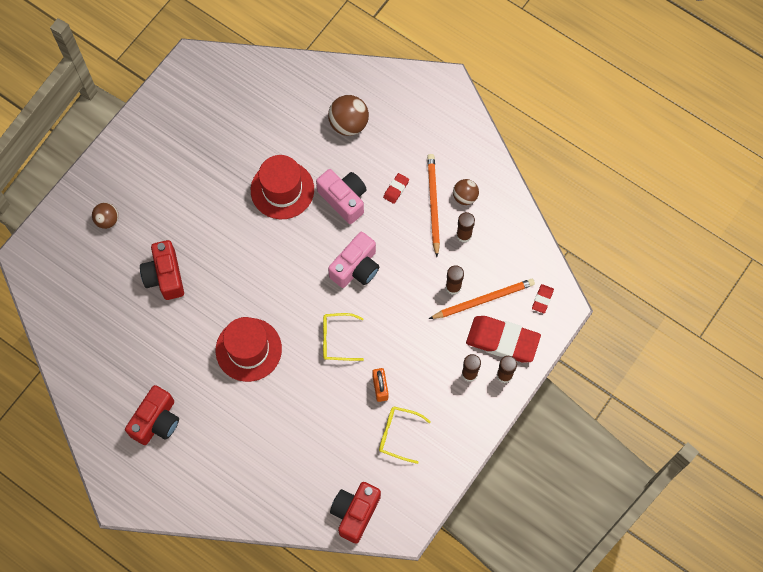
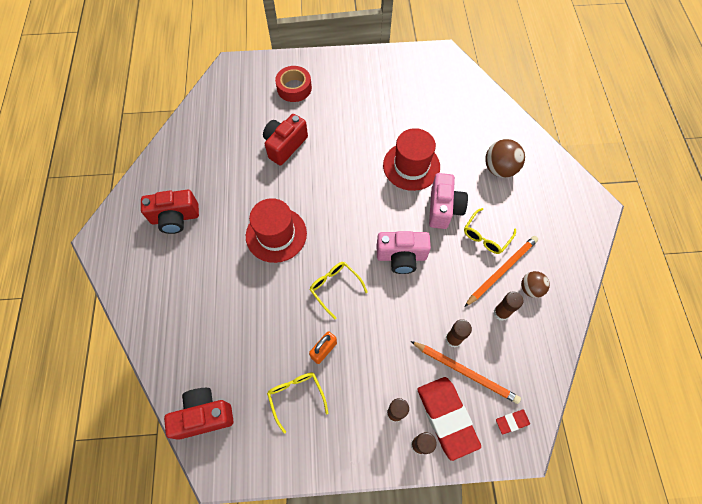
camera: 50 degrees right, 5 degrees down
(107, 220) = (294, 88): brown ball -> red tape
(396, 189) = (486, 236): red eraser -> yellow glasses

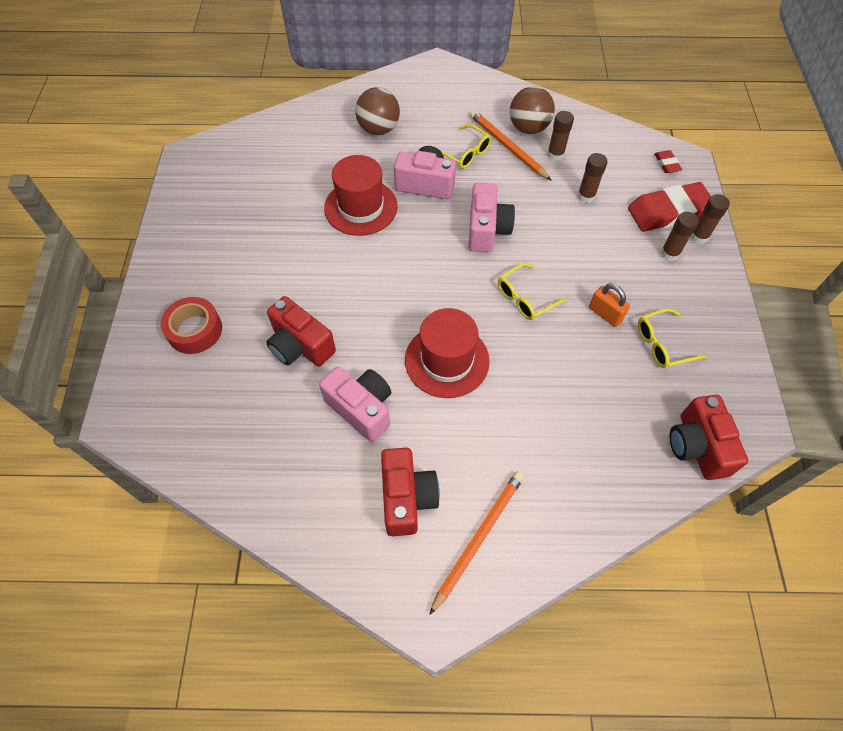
camera: 85 degrees left, 5 degrees down
(238, 186) = (361, 409): none -> pink camera
(465, 372) = (621, 191): orange pencil -> orange pencil (478, 538)
(530, 288) = (528, 128): brown ball -> brown ball, size x1.58

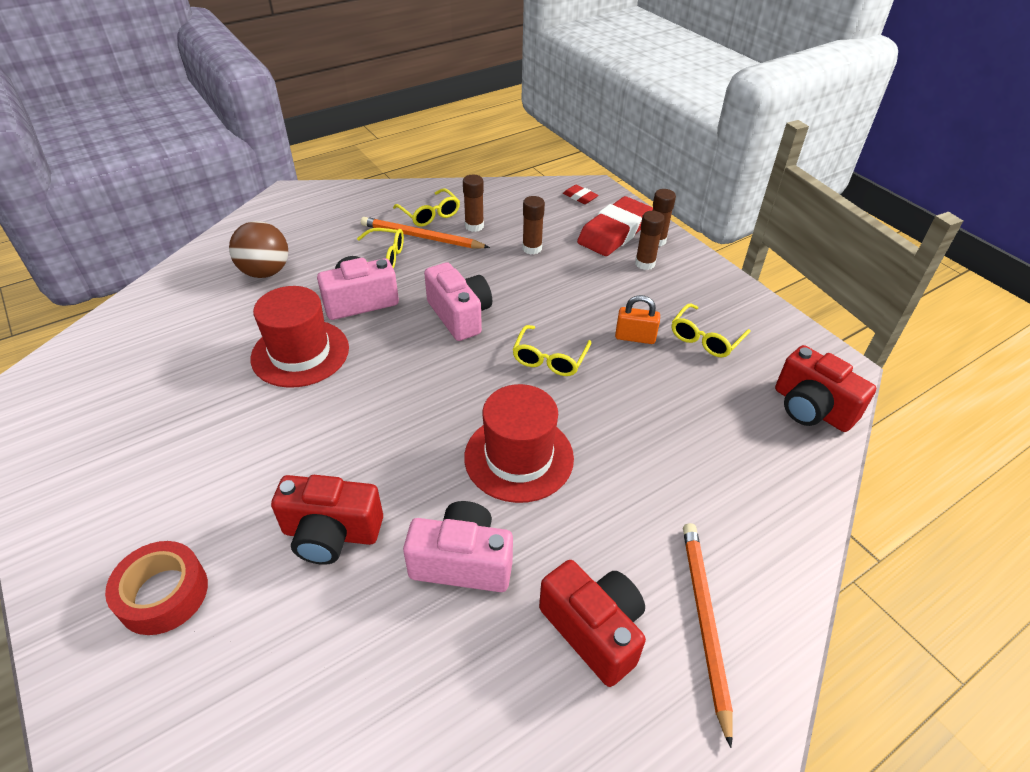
camera: 35 degrees left, 15 degrees down
(528, 128) = (430, 214): brown ball -> yellow glasses

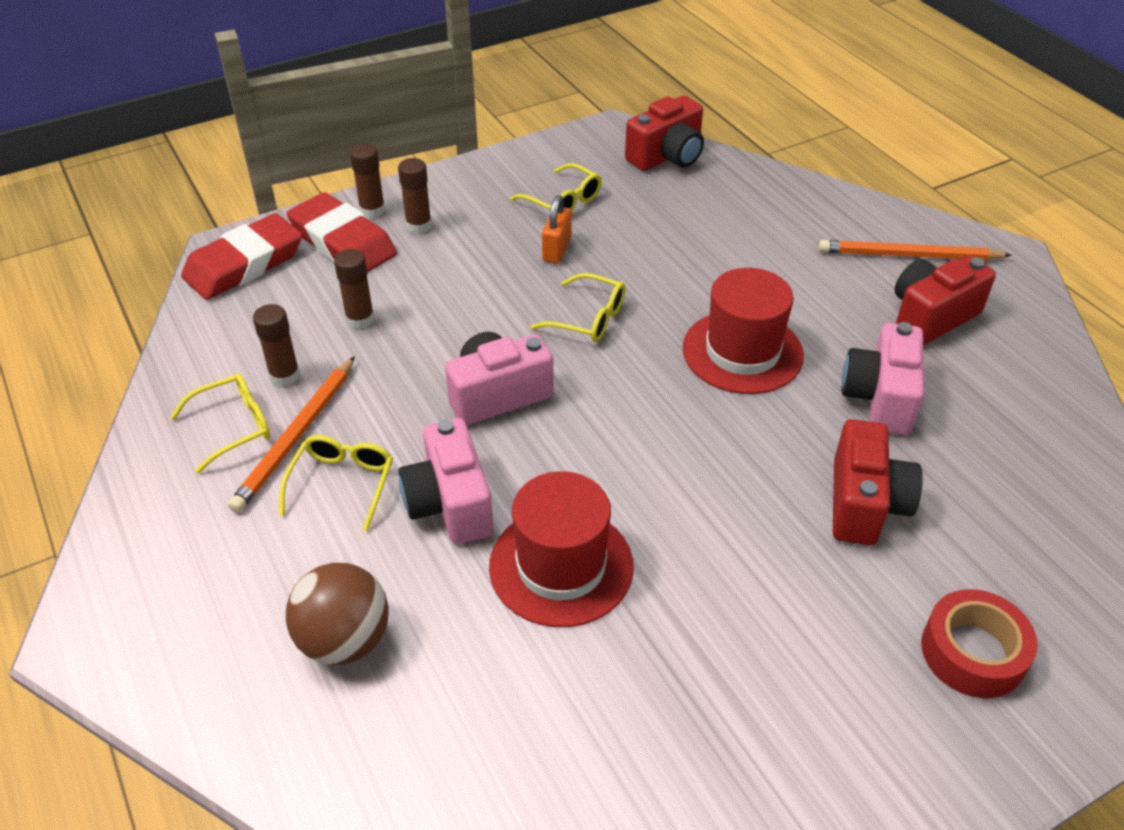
camera: 85 degrees left, 0 degrees up
(580, 197) = (244, 264): red eraser -> red eraser, size x2.26

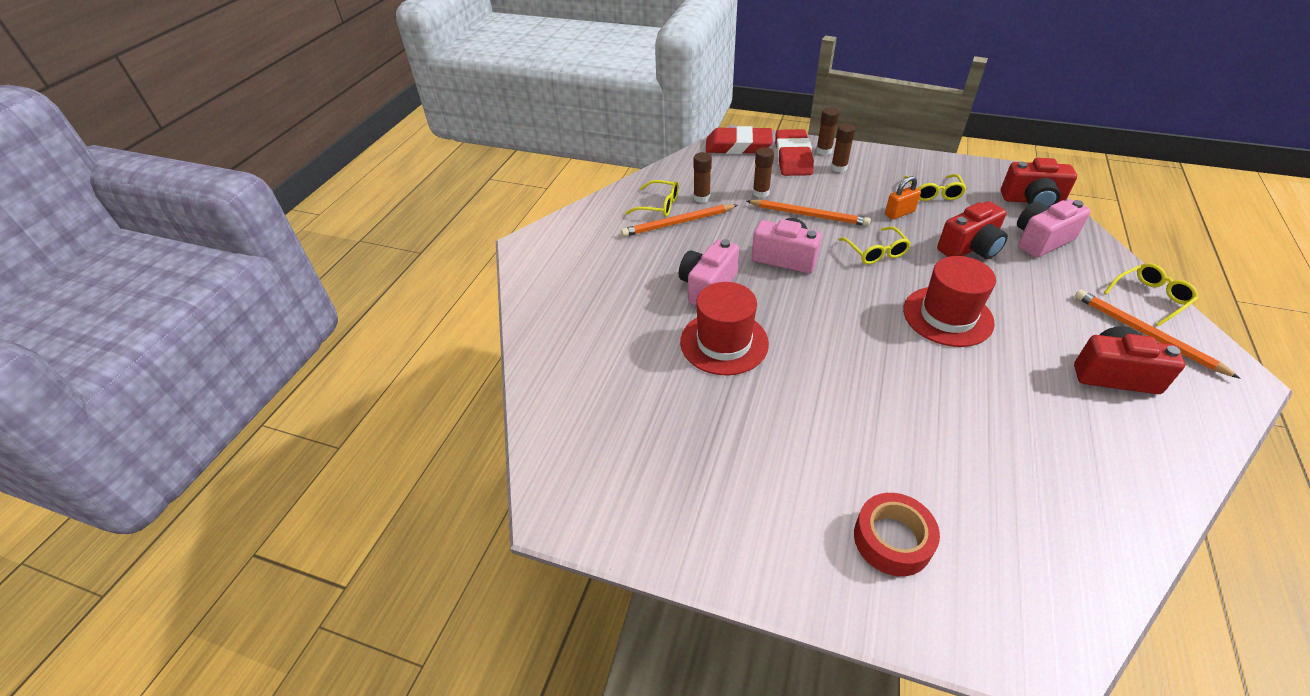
camera: 50 degrees right, 0 degrees up
(342, 483) = (674, 251): yellow glasses -> yellow glasses (1150, 298)
(344, 640) = (605, 307): brown ball -> none
(458, 315) = (809, 215): none -> orange pencil
(864, 504) = (924, 429): red camera -> red camera (970, 248)
(880, 398) = (1010, 390): pink camera -> pink camera (1041, 240)

